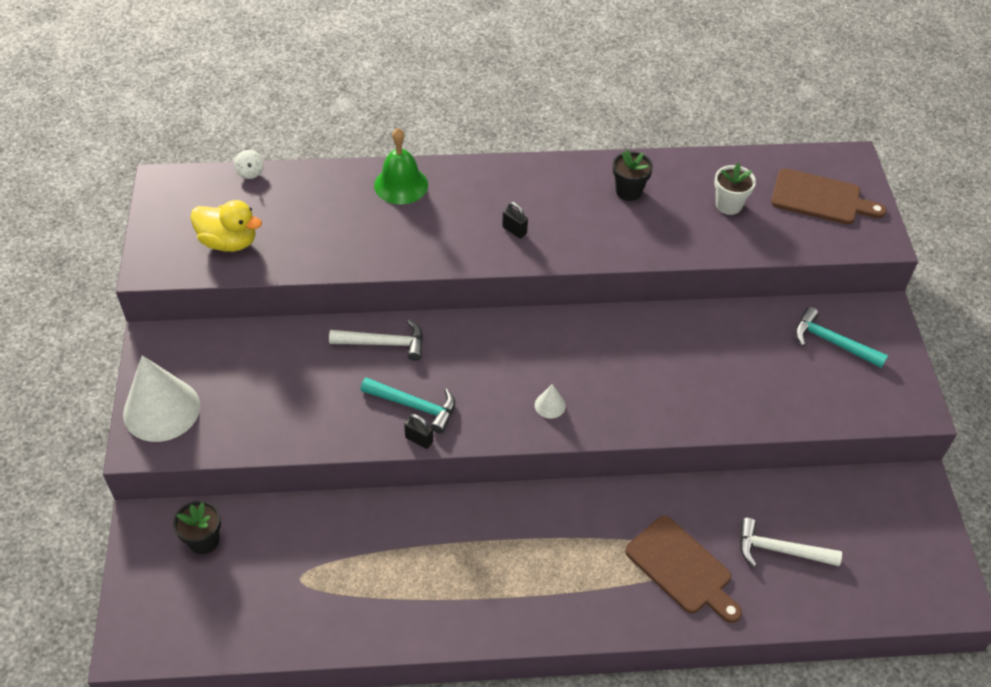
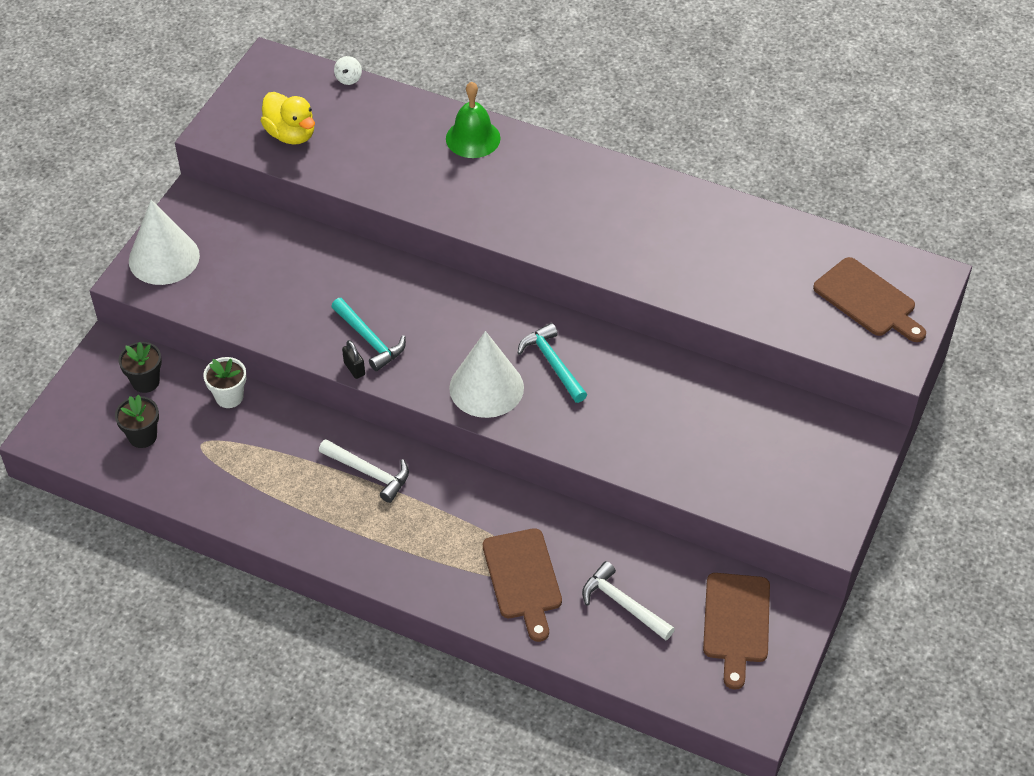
camera: 30 degrees right, 0 degrees up
(384, 343) = (380, 277): white hammer -> white hammer (369, 473)
(514, 230) = (546, 218): black padlock -> none
(550, 405) = (486, 387): white cone -> white cone, size x2.40
(628, 191) = (680, 222): black flower pot -> black flower pot (142, 436)
(728, 205) = (769, 272): white flower pot -> white flower pot (229, 397)
(832, 342) = (794, 442): turquoise hammer -> turquoise hammer (552, 363)
(879, 521) = (736, 623): none -> brown cutting board

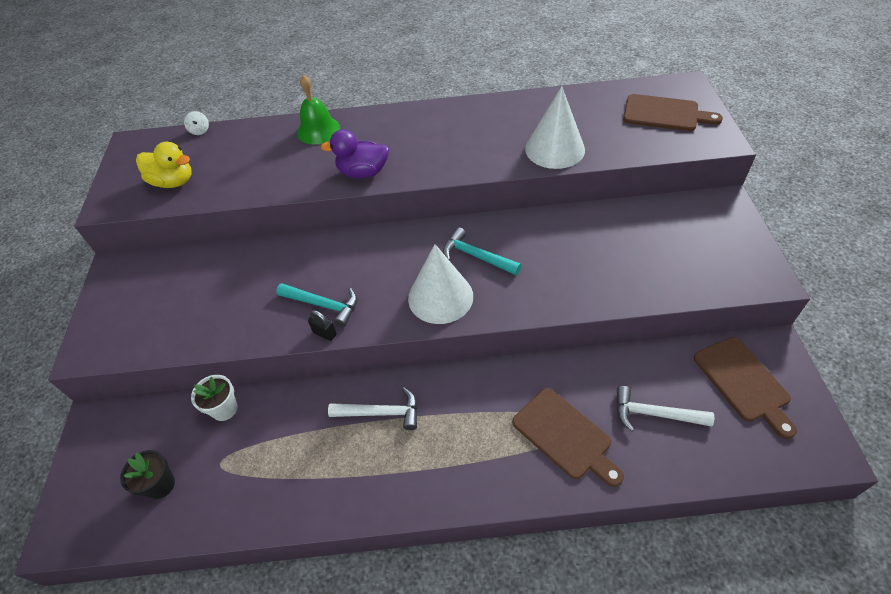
camera: 25 degrees left, 0 degrees up
(145, 381) = (141, 433): black flower pot -> none
(164, 258) = (108, 321): white cone -> white cone (554, 149)
(486, 215) = (363, 172): none -> purple duck

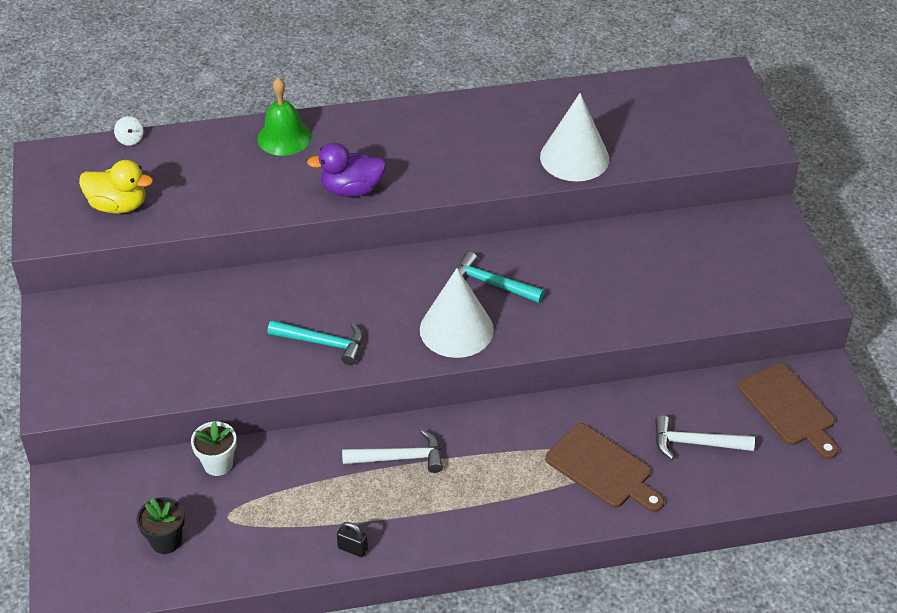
camera: 10 degrees left, 5 degrees down
(325, 333) = (331, 372): black padlock -> black padlock (353, 549)
(665, 114) = (700, 112): brown cutting board -> none

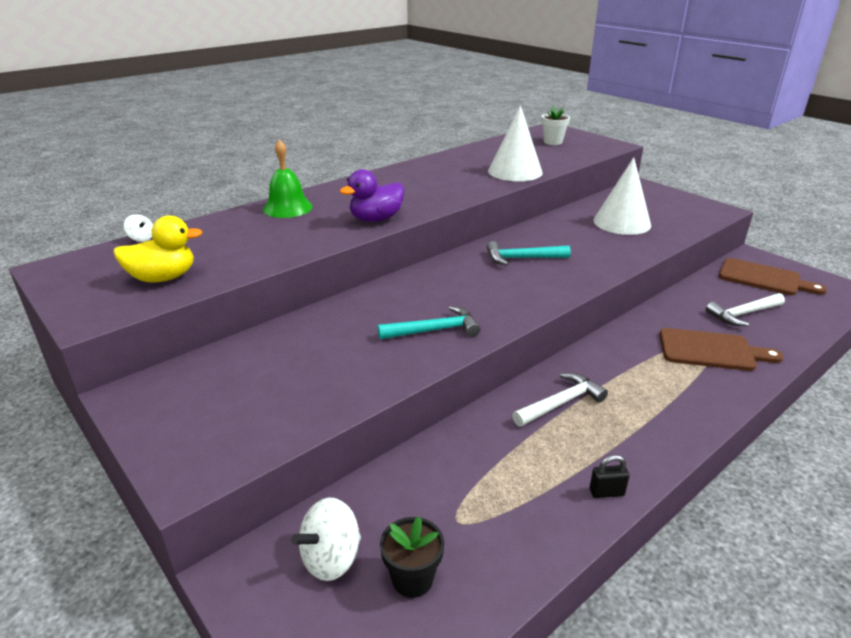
camera: 30 degrees left, 15 degrees down
(127, 501) = (331, 558): none -> white spinning top
(218, 464) = (402, 476): white flower pot -> white flower pot (553, 142)
(456, 329) = (530, 289): white cone -> white cone (622, 222)

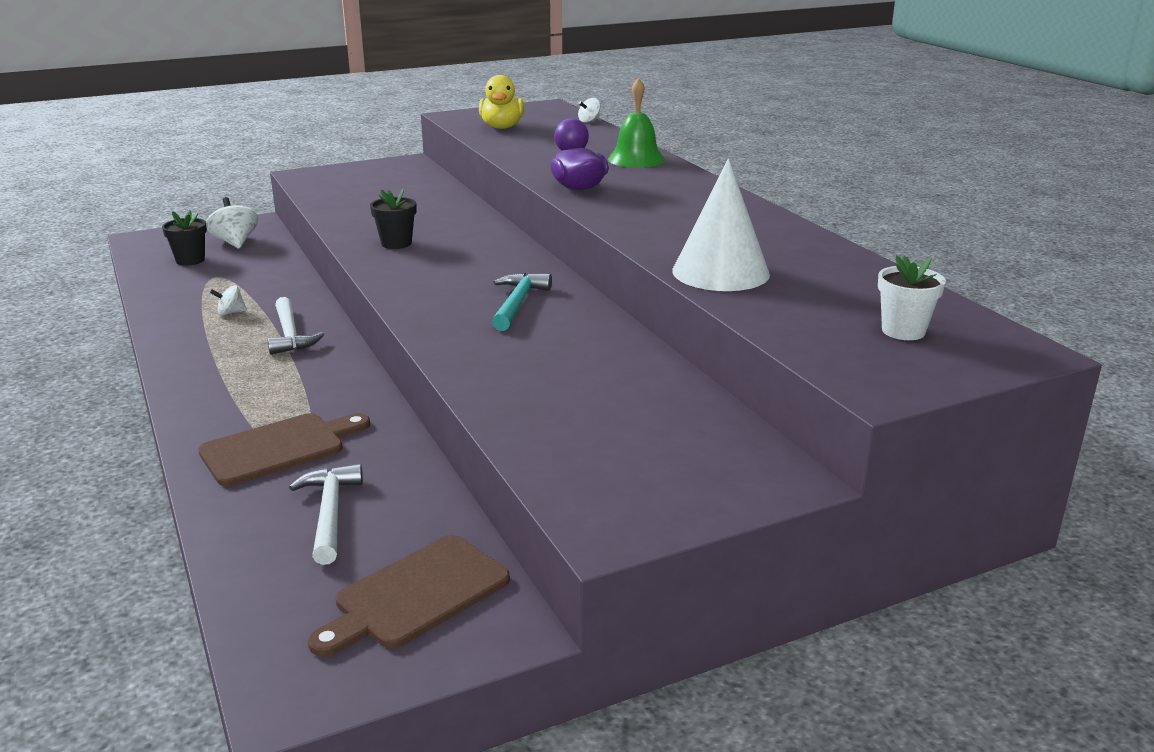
camera: 105 degrees right, 5 degrees down
(434, 330) = (396, 243): turquoise hammer -> black flower pot
(543, 462) = (230, 313): none -> white spinning top
(606, 492) = (169, 329): black padlock -> none
(622, 222) = (597, 400): white cone -> none
(711, 350) = (279, 448): brown cutting board -> brown cutting board turned 150 degrees counterclockwise

